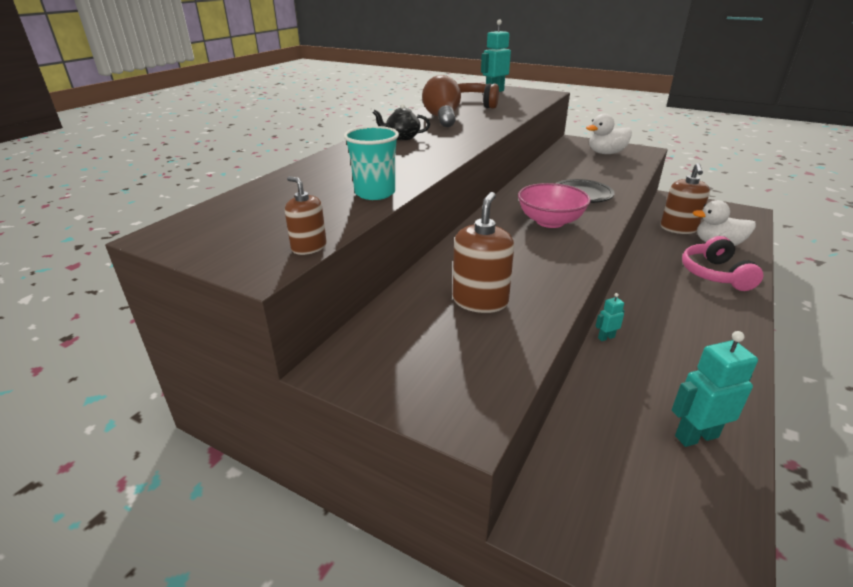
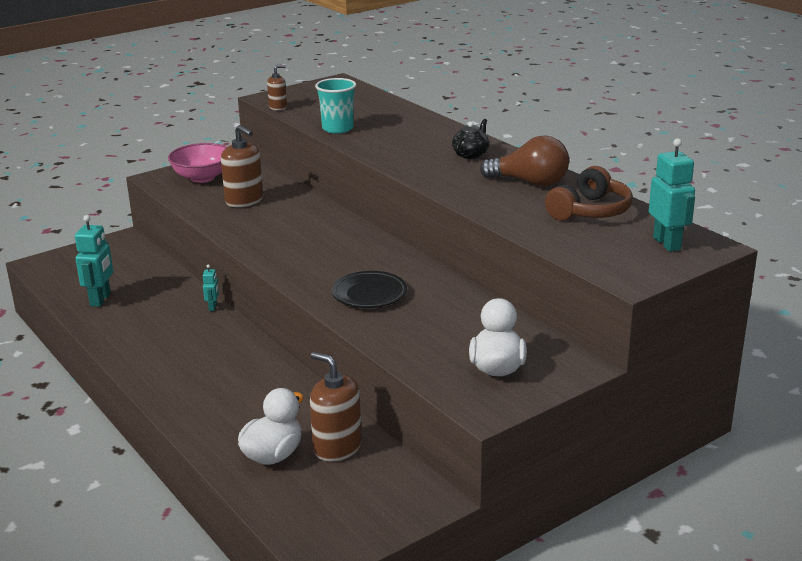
camera: 115 degrees right, 5 degrees down
(550, 221) = (326, 257): pink bowl -> pink bowl (202, 177)
(715, 274) = (224, 411): pink headphones -> none

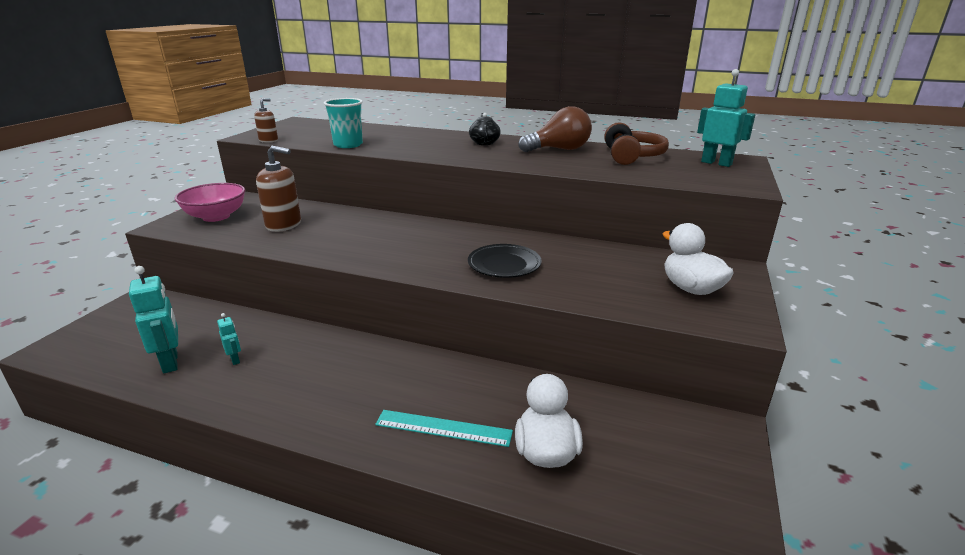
camera: 35 degrees left, 0 degrees up
(213, 307) = (310, 330): turquoise robot -> turquoise robot (235, 359)
(225, 412) = (443, 428): none -> turquoise ruler
(337, 447) = (589, 416): brown soap dispenser -> none

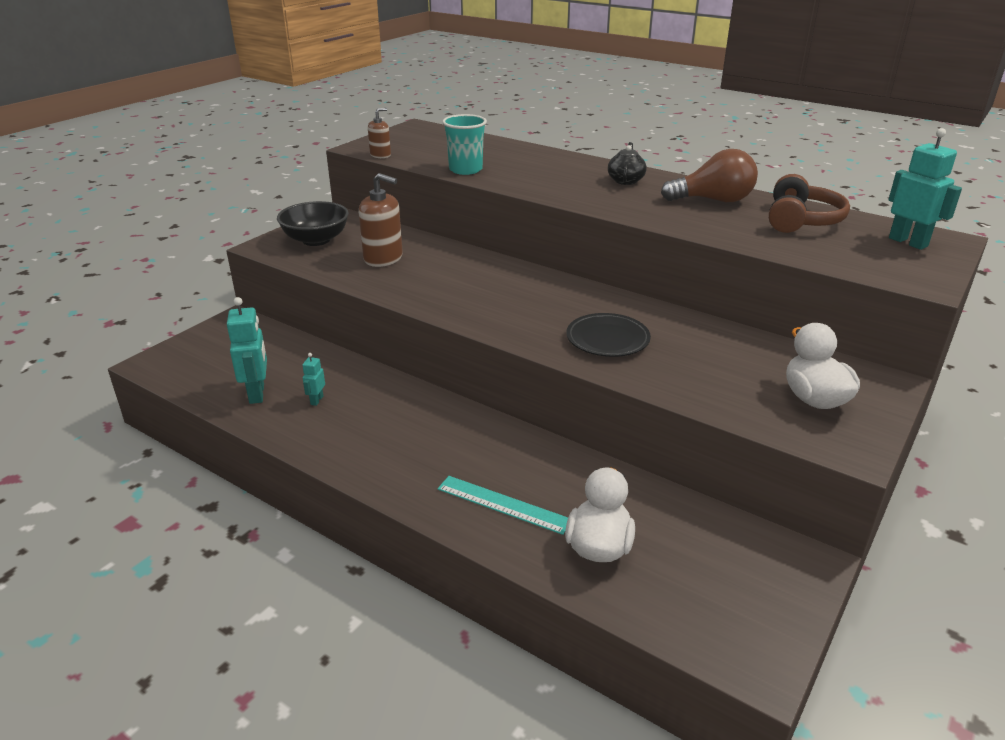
camera: 15 degrees right, 5 degrees up
(216, 217) = (316, 240): pink bowl -> black bowl
(235, 359) = (316, 400): turquoise robot -> turquoise robot turned 150 degrees counterclockwise

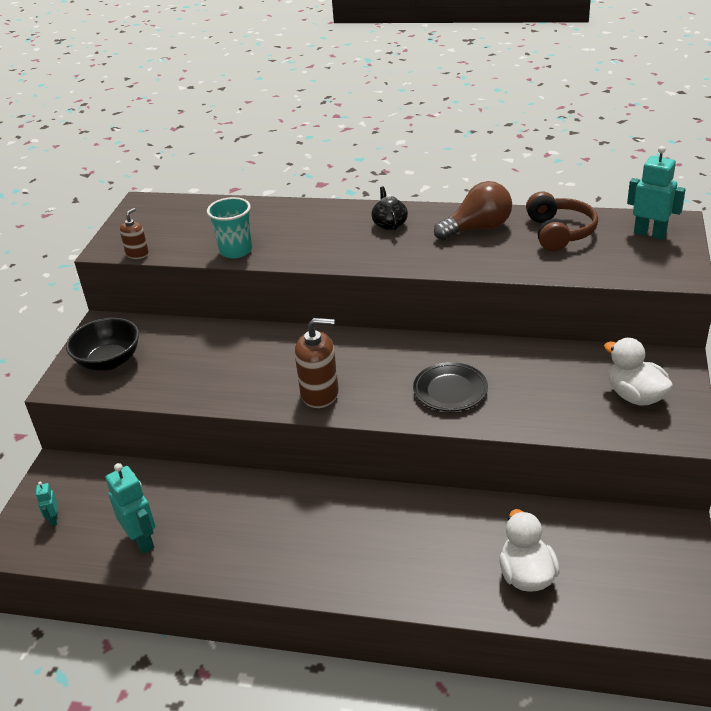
camera: 20 degrees left, 5 degrees up
(316, 400) = (204, 527): turquoise robot -> turquoise robot (53, 519)
(383, 258) = (193, 363): brown soap dispenser -> brown soap dispenser (320, 393)
(503, 504) = (432, 567): turquoise ruler -> none

